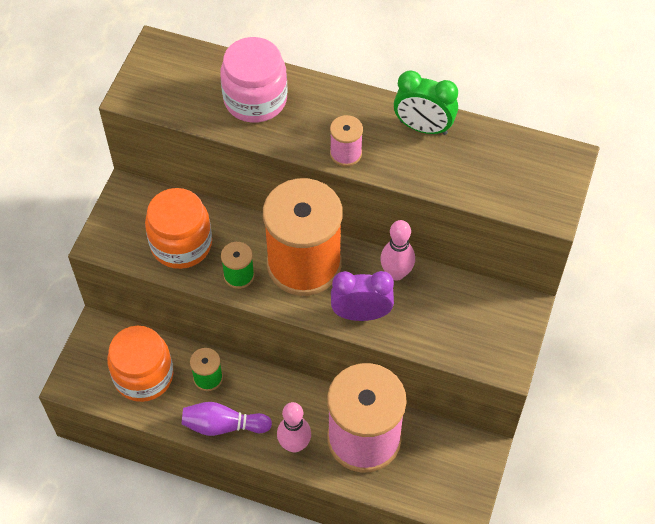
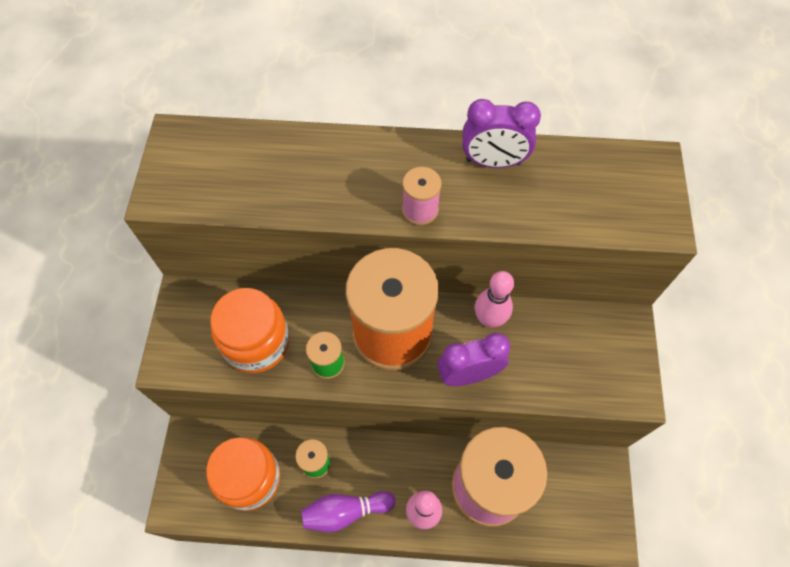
camera: 15 degrees left, 5 degrees up
(255, 99) = (301, 170): pink jar -> none
(423, 127) = (493, 162): green clock -> purple clock

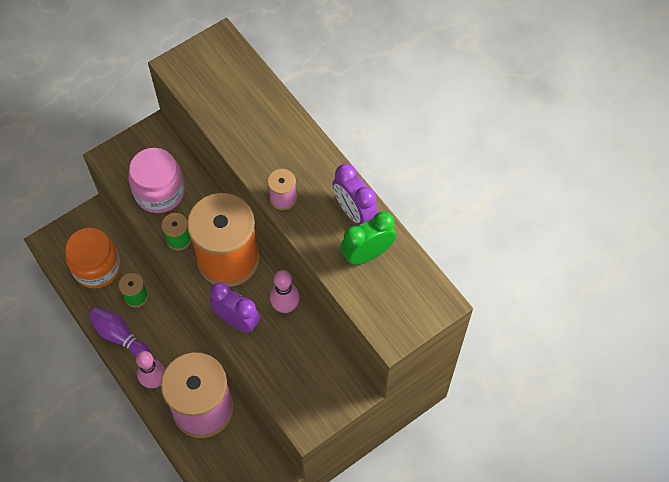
camera: 50 degrees right, 0 degrees up
(256, 342) = (159, 192): orange jar -> pink jar
(551, 183) = (367, 254): none -> green clock

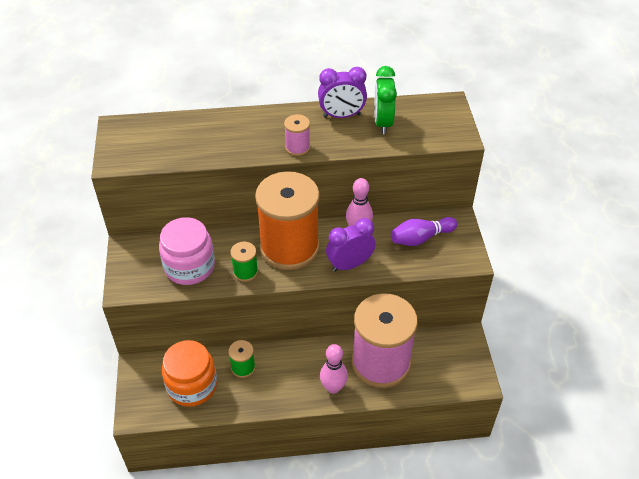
camera: 60 degrees left, 15 degrees down
(120, 336) = (273, 396): purple bowling pin -> purple bowling pin (421, 238)

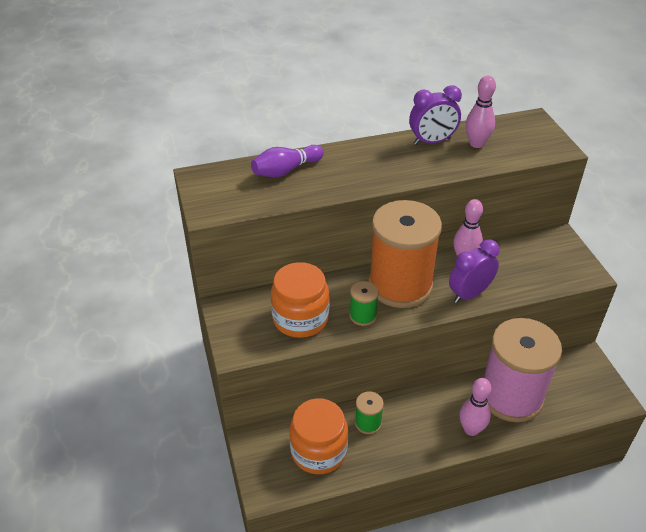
camera: 10 degrees left, 5 degrees down
(189, 267) = (300, 318): pink jar -> orange jar
(297, 147) = (400, 176): pink spool -> none
(382, 123) = (476, 144): green clock -> pink bowling pin
(421, 238) = (531, 259): purple bowling pin -> purple bowling pin (286, 170)

